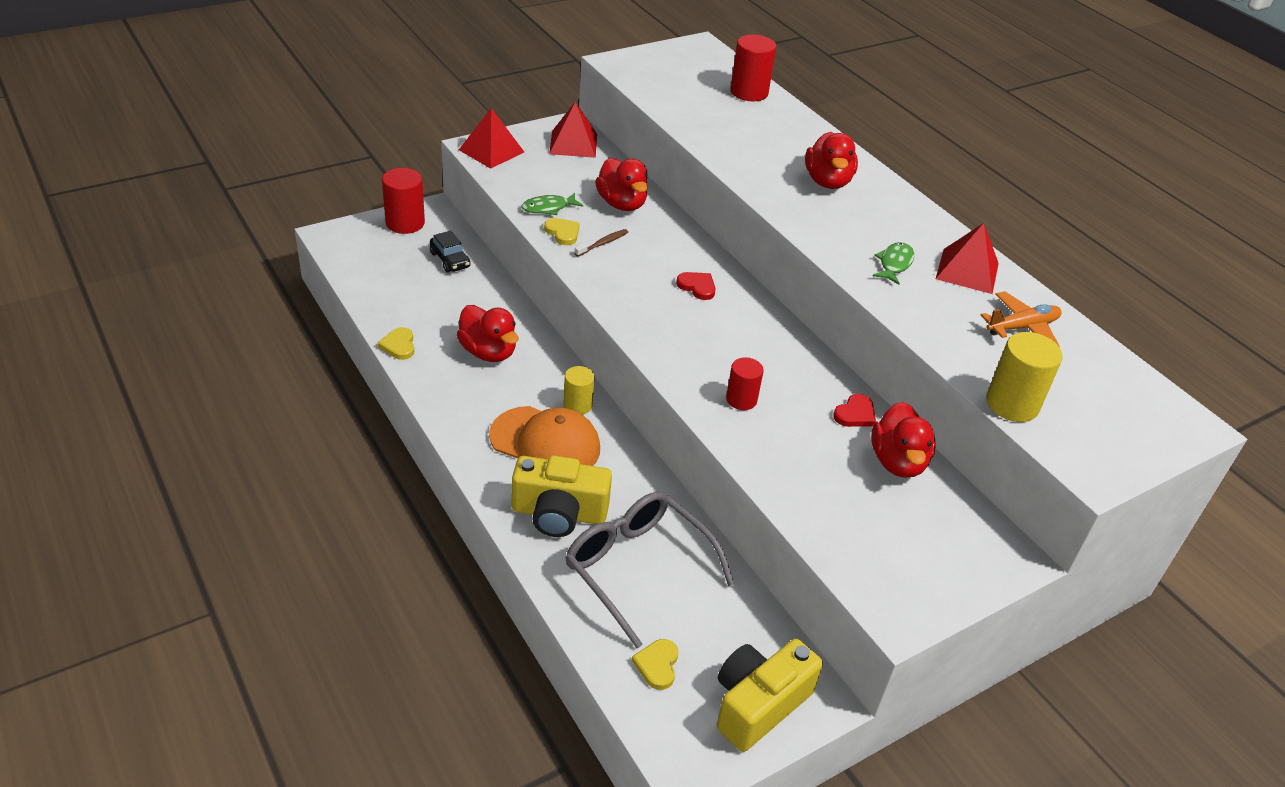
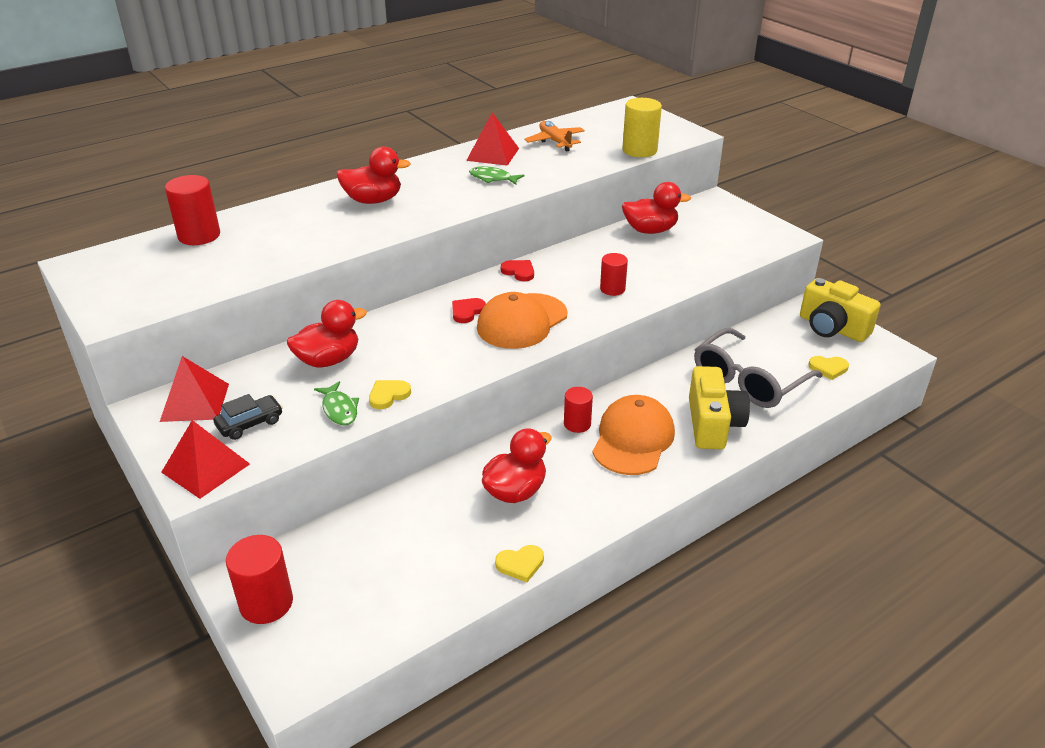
camera: 90 degrees left, 5 degrees down
(450, 260) = (350, 545): black car -> black car (250, 423)
(577, 405) = (577, 424): yellow cylinder -> red cylinder
(603, 243) = (405, 368): brown toothbrush -> none
(675, 321) = (522, 321): none -> orange cap
(855, 414) = (608, 243): red heart -> red heart (519, 272)

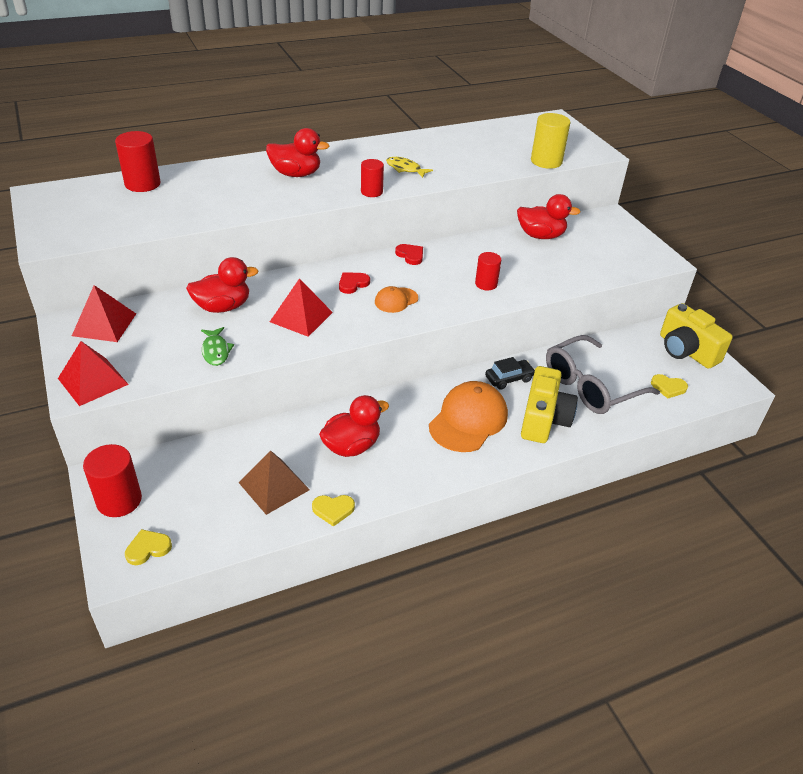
camera: 10 degrees right, 5 degrees up
(250, 423) = (141, 350): black car -> black car (509, 379)
(388, 395) = (260, 346): yellow heart -> yellow heart (148, 548)
(443, 551) = (274, 486): none -> brown pyramid
(492, 178) = (405, 169): green fish -> yellow fish
(493, 154) = (414, 147): red pyramid -> red pyramid (301, 317)
(522, 321) = (396, 300): orange cap -> orange cap, size x0.52
(555, 142) = (474, 143): orange plane -> none
(577, 424) = (425, 397): red cylinder -> red cylinder (371, 192)

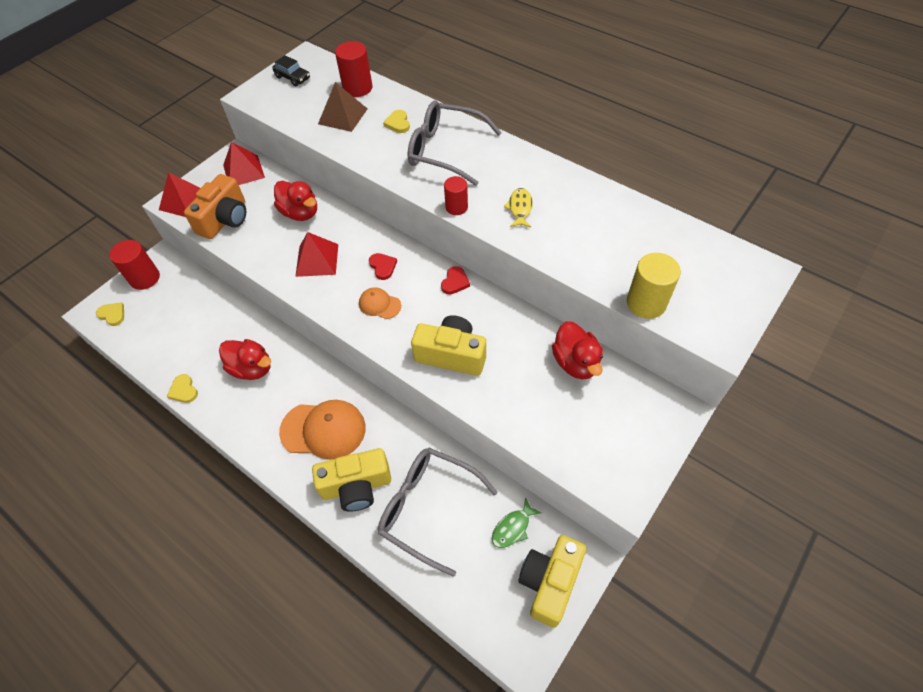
camera: 65 degrees right, 15 degrees up
(166, 359) = (225, 219): none -> orange camera
(216, 351) = (248, 238): green fish -> green fish (513, 528)
(274, 486) = (191, 346): brown pyramid -> brown pyramid (343, 116)
(296, 174) = (445, 150): red duck -> grey glasses
(353, 284) = (383, 267): red heart -> red heart turned 45 degrees clockwise
(486, 284) = (451, 355): red cylinder -> yellow camera
(509, 379) = (395, 436): black car -> black car (293, 78)
(668, 387) = (472, 582): yellow heart -> yellow heart (398, 123)

